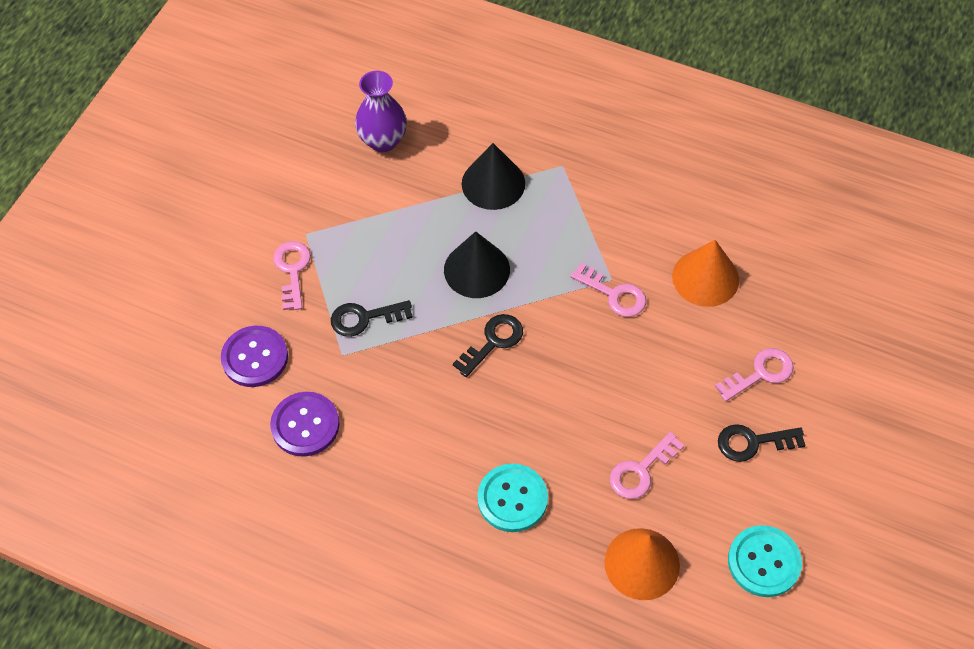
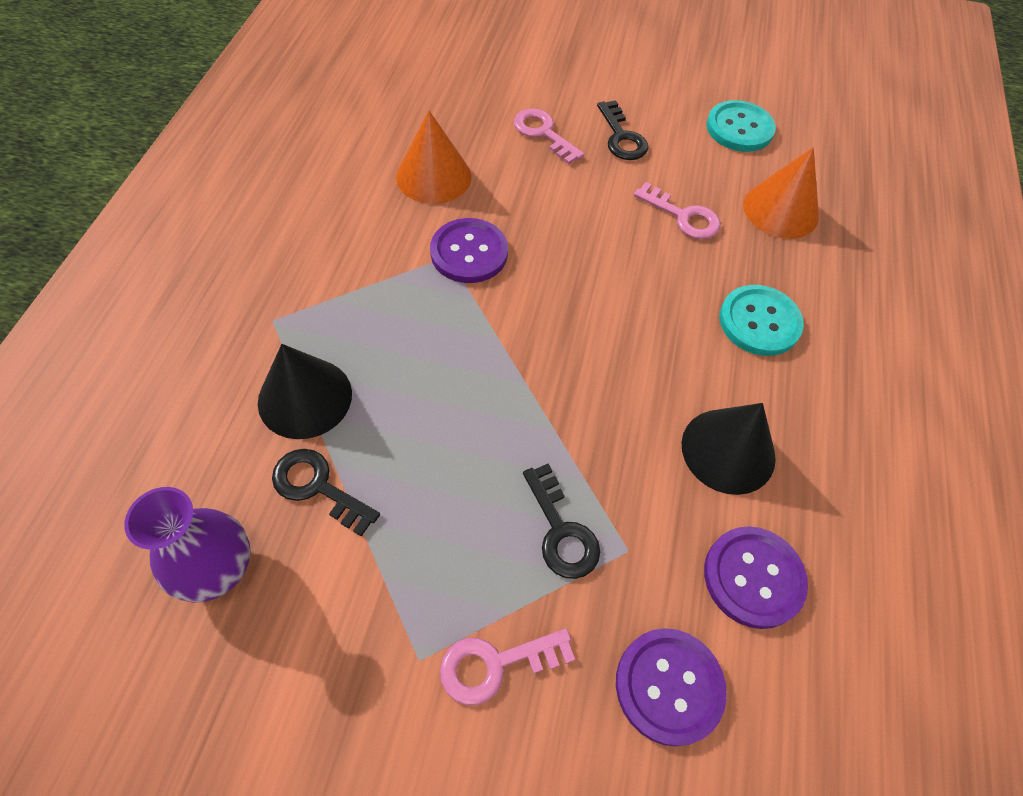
camera: 105 degrees left, 0 degrees up
(476, 269) = (455, 398): black cone -> black cone (728, 450)
(493, 342) = (562, 365): black key -> black key (318, 487)
(614, 294) = (469, 252): pink key -> purple button

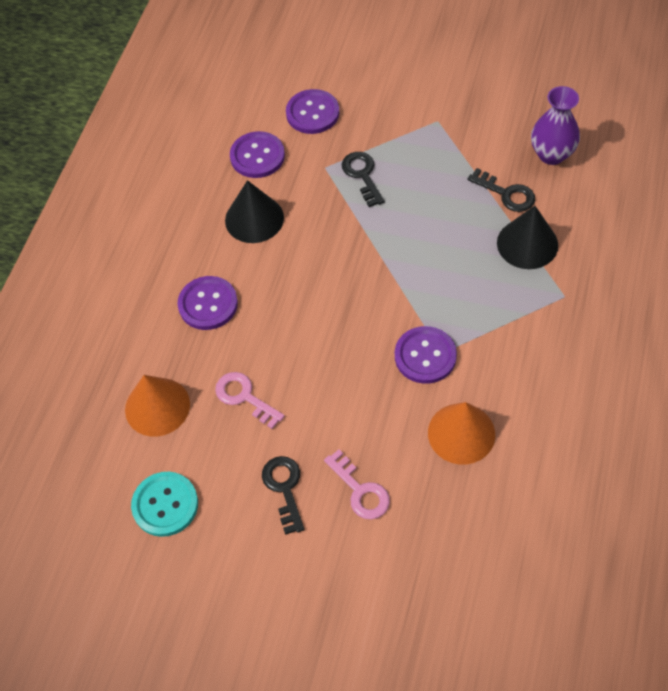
camera: 170 degrees left, 0 degrees up
(496, 664) = (398, 119): pink key -> none
(759, 322) = (208, 304): turquoise button -> purple button

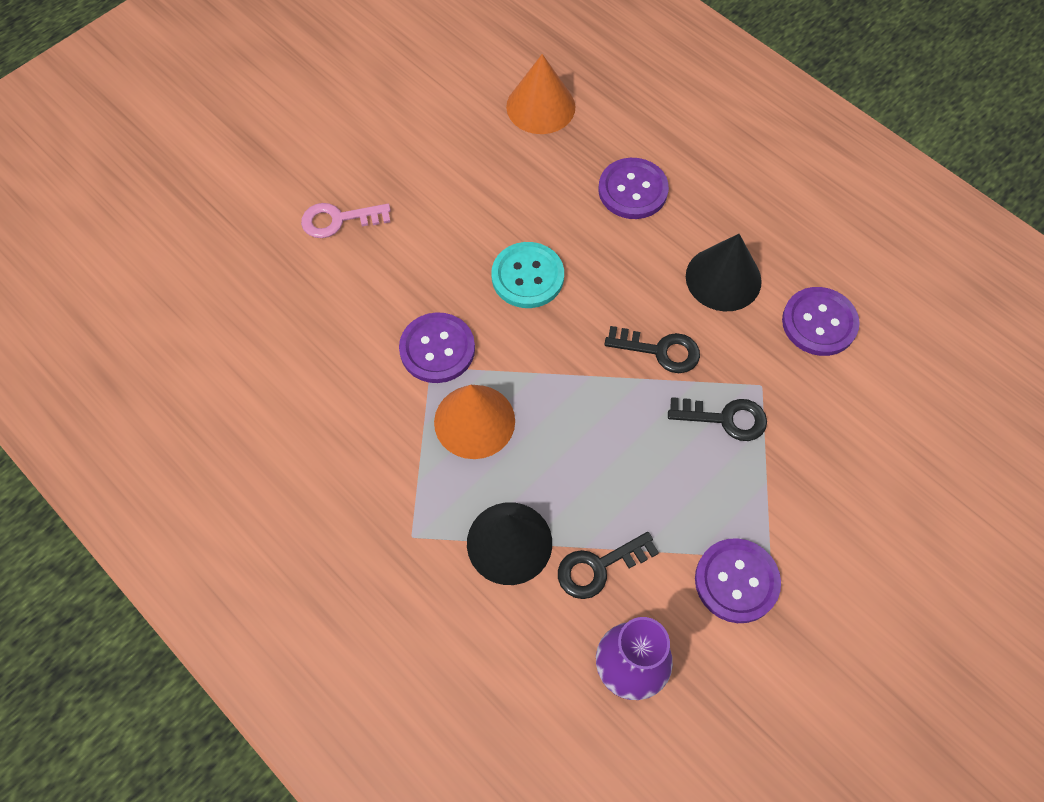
camera: 115 degrees right, 5 degrees up
(165, 505) = (437, 76): turquoise button -> turquoise button (527, 276)
(244, 397) = (502, 175): pink key -> none
(284, 489) = (386, 165): black key -> black key (659, 350)
(312, 113) = (862, 415): purple button -> purple button (736, 581)
(461, 433) = (330, 332): orange cone -> orange cone (474, 421)

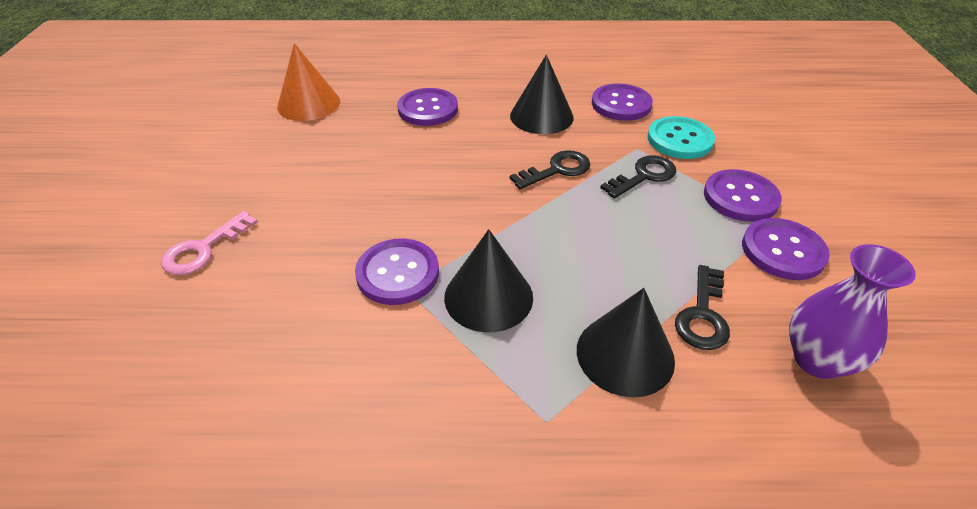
camera: 45 degrees left, 20 degrees down
(474, 421) = (488, 296): orange cone -> black cone
(527, 276) = (414, 188): turquoise button -> turquoise button (680, 140)
(778, 509) = (740, 197): none -> purple button

